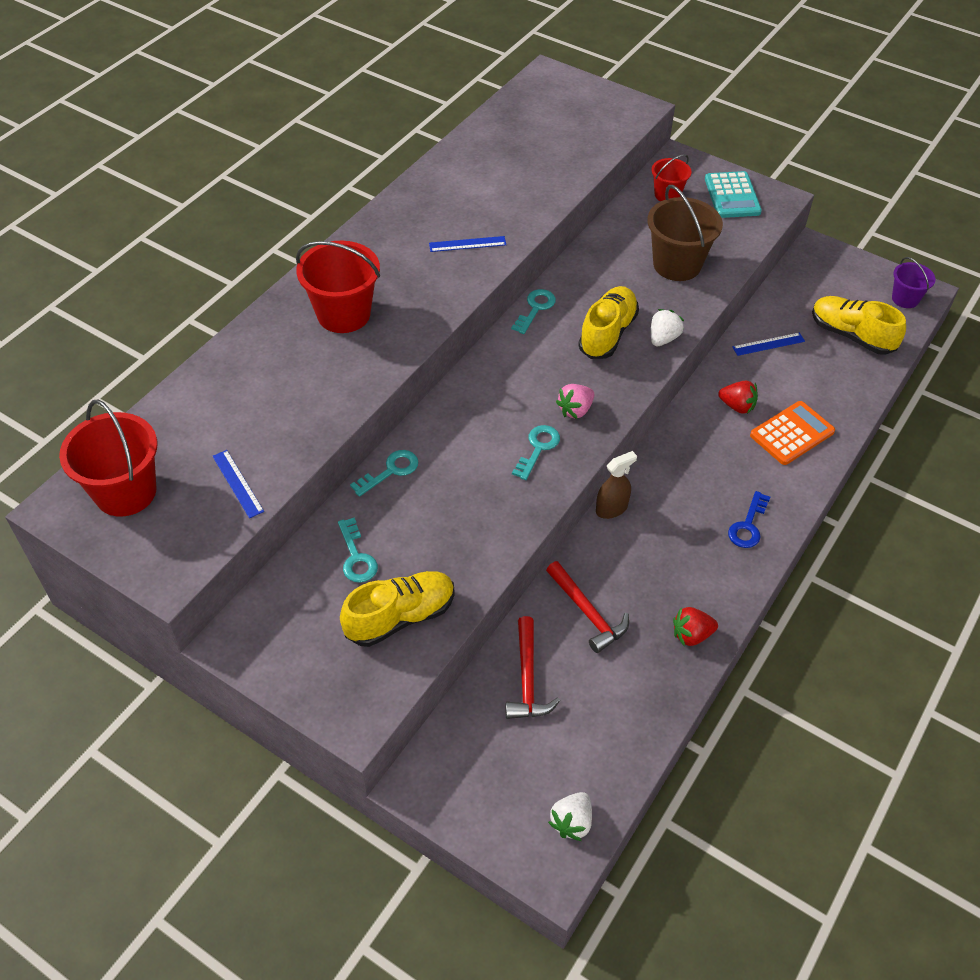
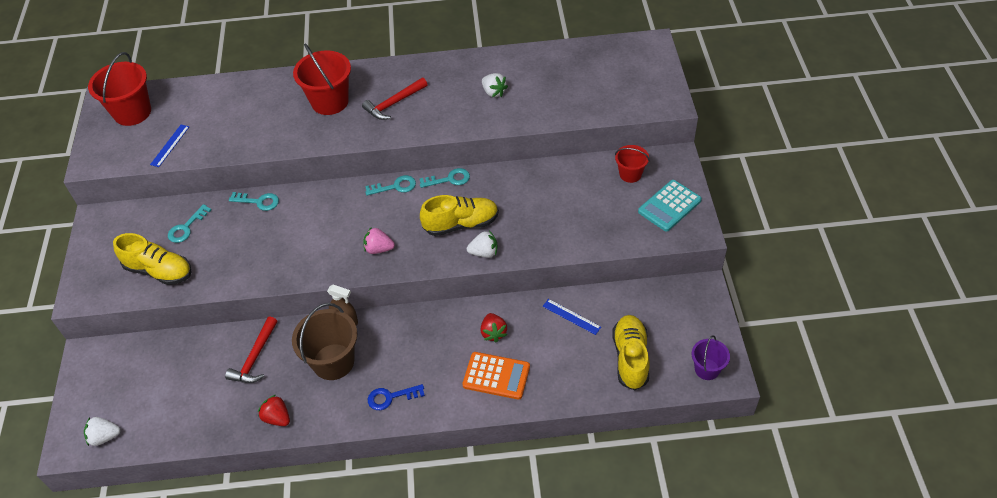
camera: 55 degrees right, 0 degrees up
(467, 244) = (441, 111): blue ruler -> none
(486, 197) = (494, 92): none -> white strawberry
(527, 678) = (187, 359): red hammer -> red hammer (394, 103)
(538, 448) = (331, 251): turquoise key -> turquoise key (395, 186)
(677, 264) = (563, 219): brown bucket -> brown bucket (333, 362)

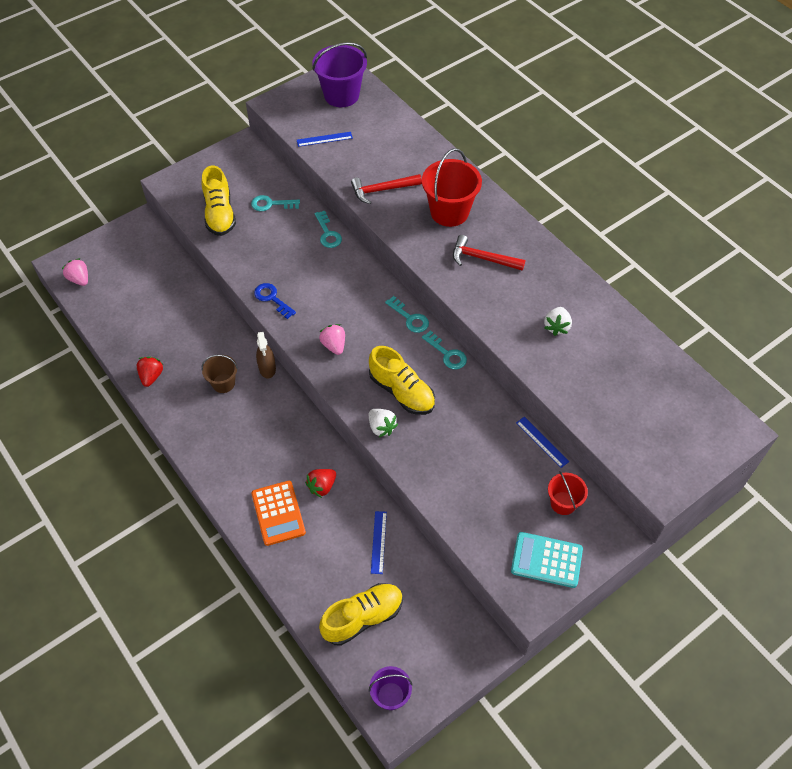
camera: 55 degrees right, 5 degrees up
(104, 437) = (79, 279): white strawberry -> pink strawberry
(132, 112) = (341, 95): red bucket -> purple bucket
(255, 357) = (197, 328): red hammer -> red hammer (382, 190)
(333, 362) = (223, 383): brown bucket -> brown bucket, size x0.57
(391, 397) = (213, 444): blue key -> blue key (272, 299)
(571, 161) = (542, 442): none -> blue ruler

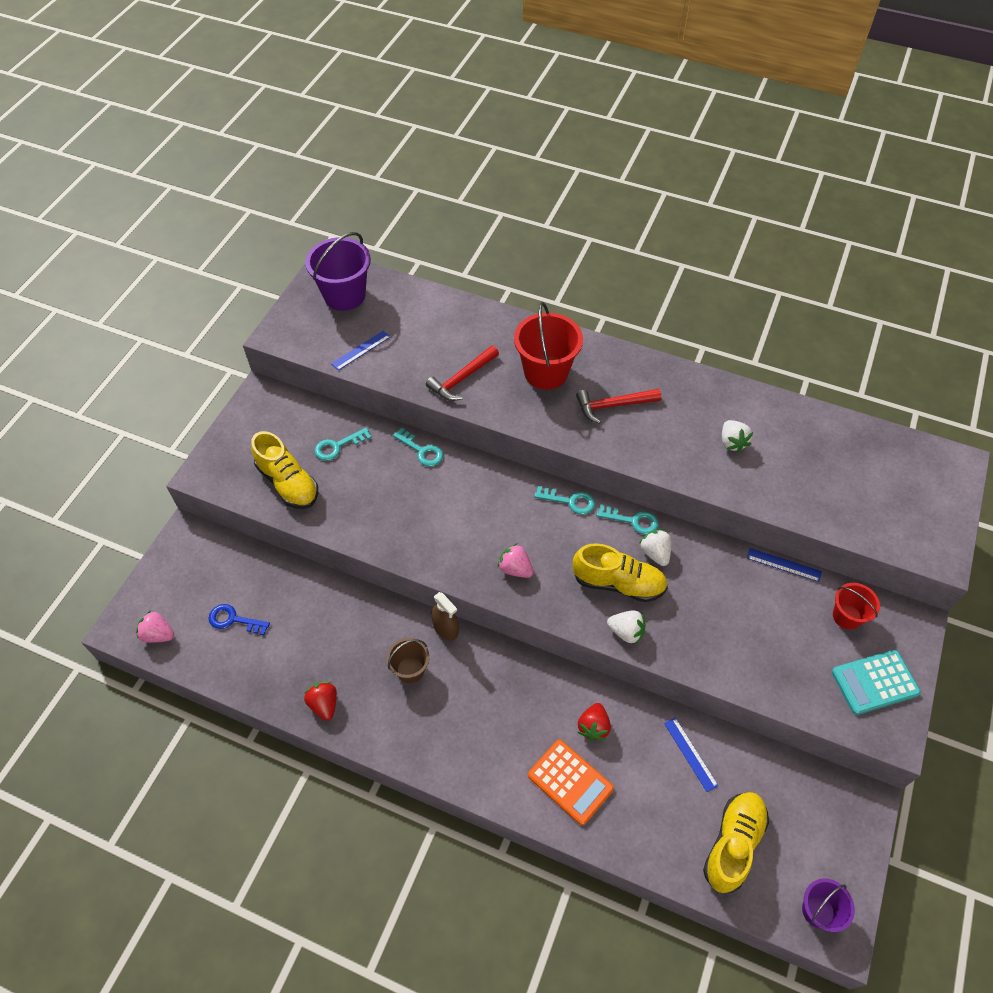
camera: 30 degrees left, 0 degrees up
(272, 299) = (414, 550): blue key -> blue key (234, 620)
(446, 384) = (655, 553): none -> white strawberry

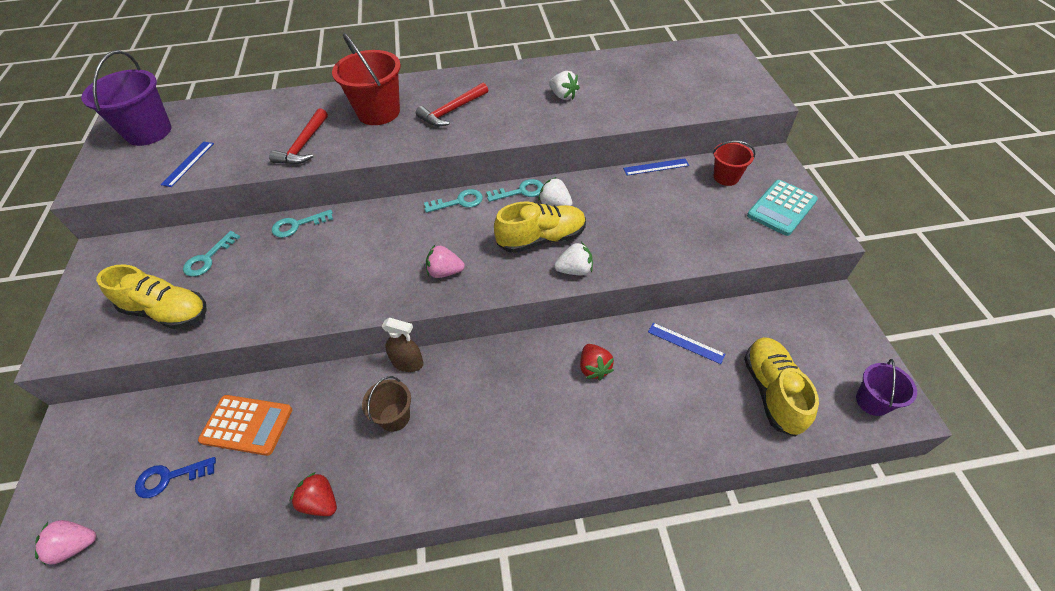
camera: 30 degrees left, 5 degrees down
(421, 450) = (298, 225): turquoise key -> turquoise key turned 150 degrees clockwise
(570, 782) = (607, 425): orange calculator -> orange calculator (247, 425)

